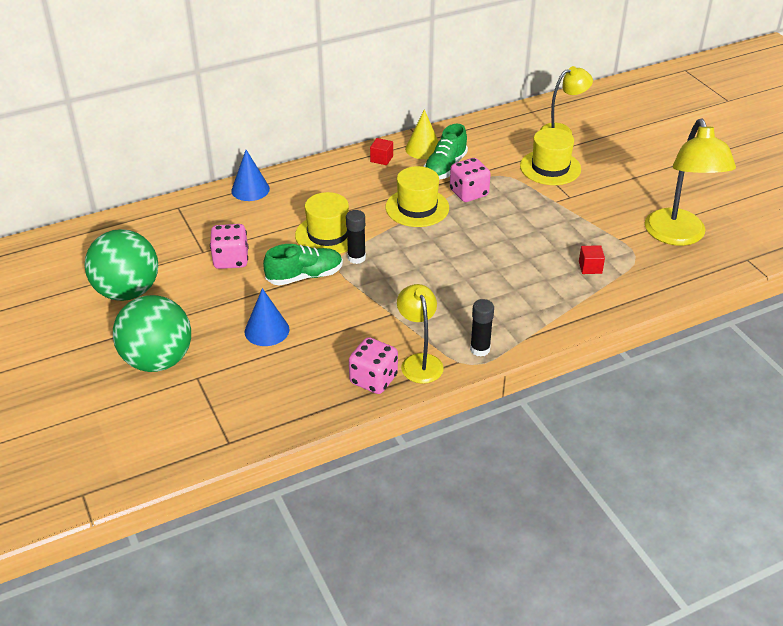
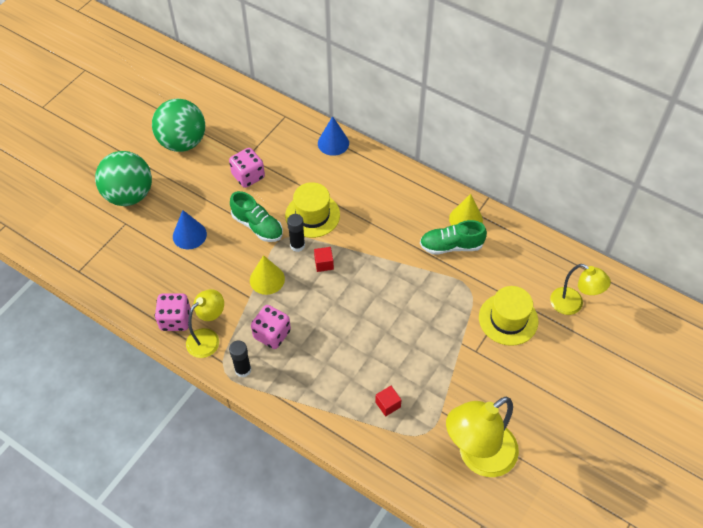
camera: 60 degrees right, 15 degrees up
(380, 293) = (267, 279): none -> yellow cone
(381, 159) = (430, 199): red cube -> red cube (324, 264)
(417, 208) = (384, 253): yellow hat -> none
(469, 193) = (428, 278): pink dice -> pink dice (272, 334)

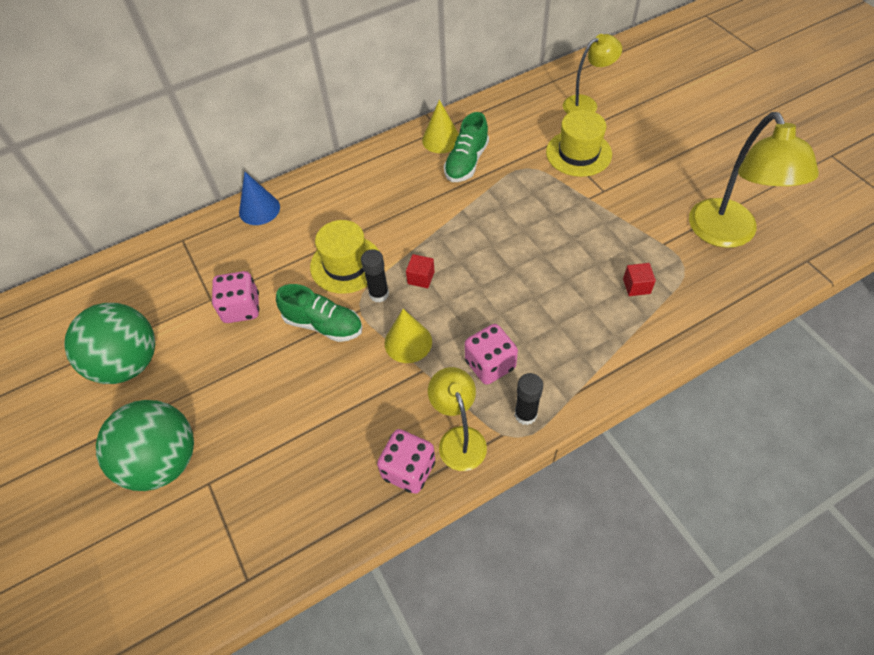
camera: 60 degrees left, 0 degrees up
(189, 235) = (284, 406): blue cone -> none
(257, 226) = (323, 325): green shoe -> green shoe turned 45 degrees clockwise

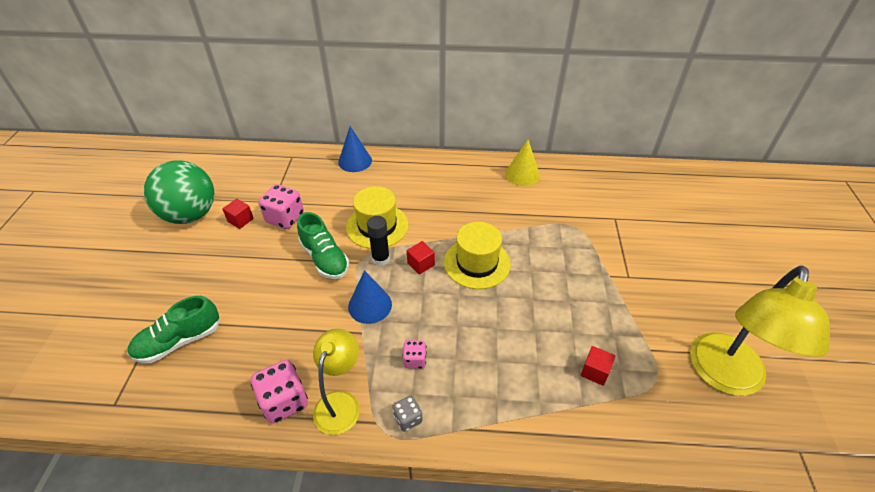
camera: 30 degrees right, 10 degrees down
(163, 461) = (148, 289): green ball -> none
(193, 337) = (240, 220): none -> red cube
(408, 342) = (370, 305): yellow cone -> blue cone
(466, 162) = (528, 199): green shoe -> green shoe (179, 341)
(490, 364) = (415, 360): pink dice -> pink dice, size x0.56
(525, 414) = (408, 419): black glue stick -> grey dice
(578, 153) = (629, 236): yellow hat -> yellow hat (477, 263)
(586, 104) = (668, 202): yellow lamp -> none

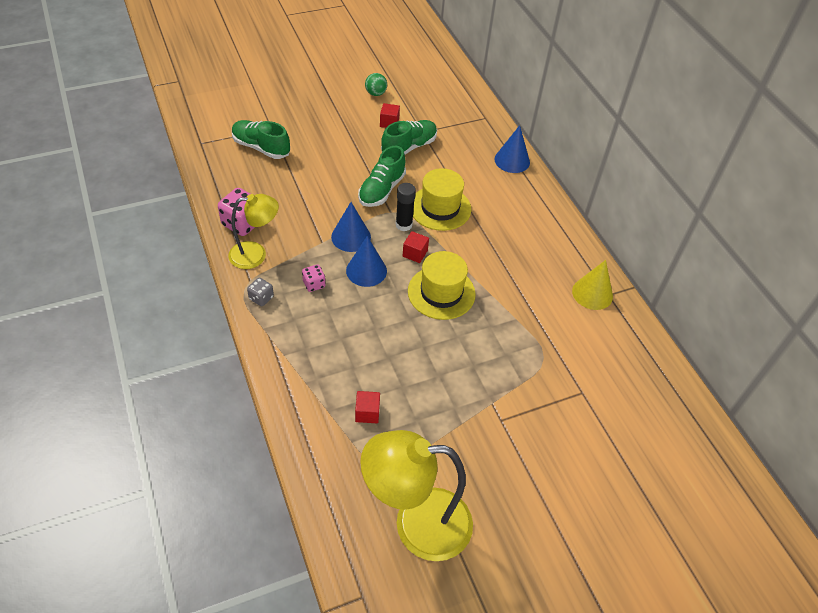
camera: 60 degrees right, 5 degrees up
(190, 215) = (375, 93): green ball -> green ball, size x0.41
(285, 218) = (409, 147): pink dice -> green shoe
(421, 309) = (366, 270): none -> blue cone

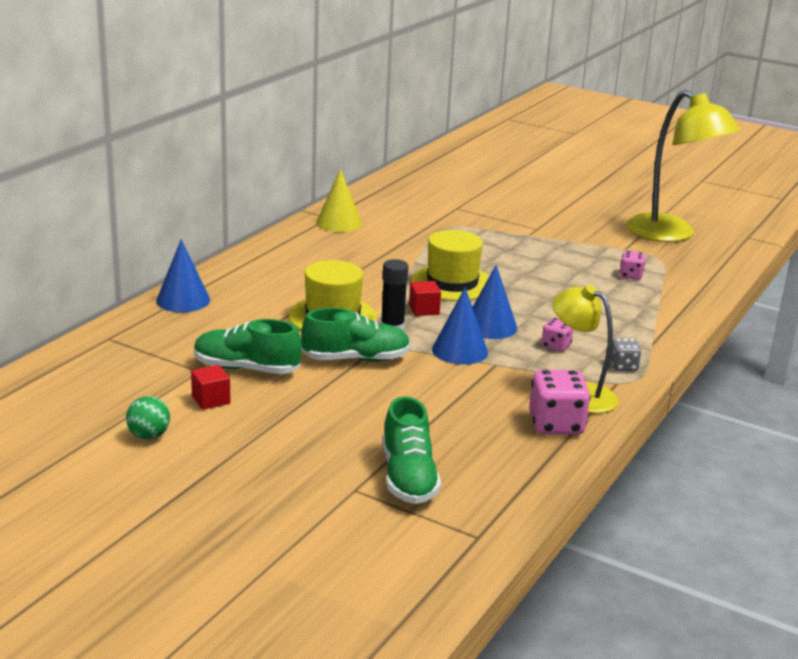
camera: 125 degrees left, 25 degrees down
(367, 413) = (630, 276): red cube -> pink dice

